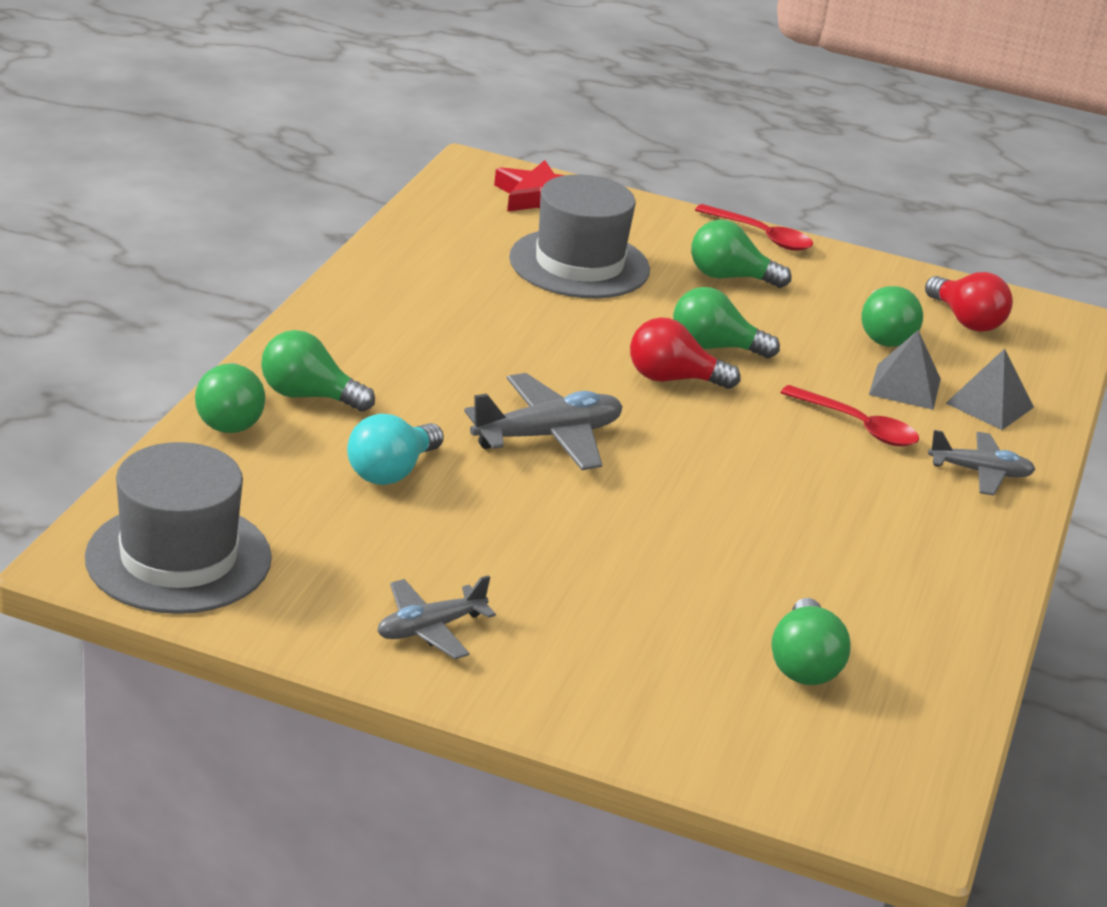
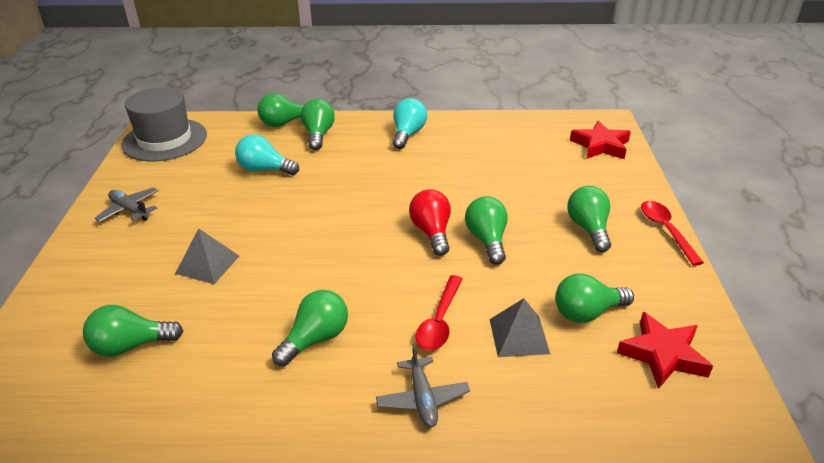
camera: 75 degrees right, 5 degrees up
(379, 319) = (408, 134): none -> turquoise light bulb
(548, 436) = (331, 204): grey plane -> none
(579, 264) = (536, 174): grey hat -> none
(761, 236) = (666, 230): red spoon -> red spoon turned 150 degrees clockwise
(853, 517) = (316, 339): none -> green light bulb
(966, 321) = (663, 355): red light bulb -> red star
(989, 405) = (534, 389): grey pyramid -> grey pyramid (207, 264)

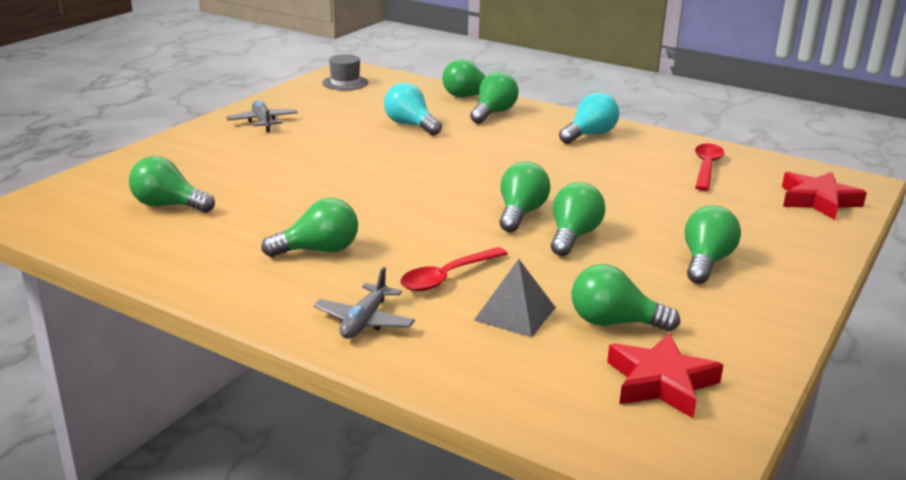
camera: 30 degrees right, 10 degrees down
(165, 140) = (345, 83): grey hat -> grey hat, size x0.52
(207, 264) = (285, 174): grey pyramid -> none
(432, 232) = (520, 213): red light bulb -> green light bulb
(666, 230) = (806, 292): red spoon -> red spoon (706, 167)

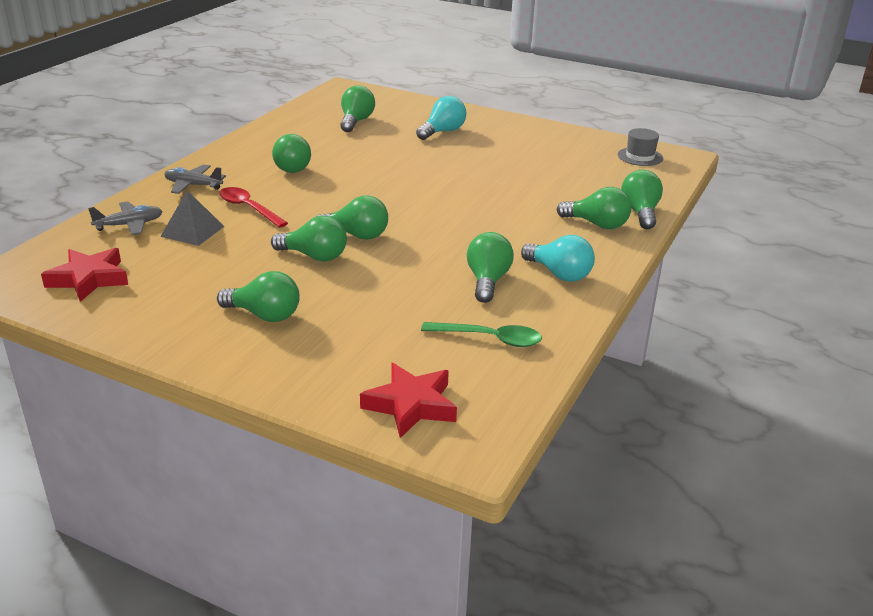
camera: 85 degrees right, 5 degrees up
(262, 122) = (520, 134): grey plane -> grey plane (129, 225)
(410, 125) = (542, 188): turquoise light bulb -> turquoise light bulb (442, 132)
(614, 322) = (171, 266): green light bulb -> green light bulb (487, 281)
(706, 167) = (489, 339): red spoon -> green spoon

